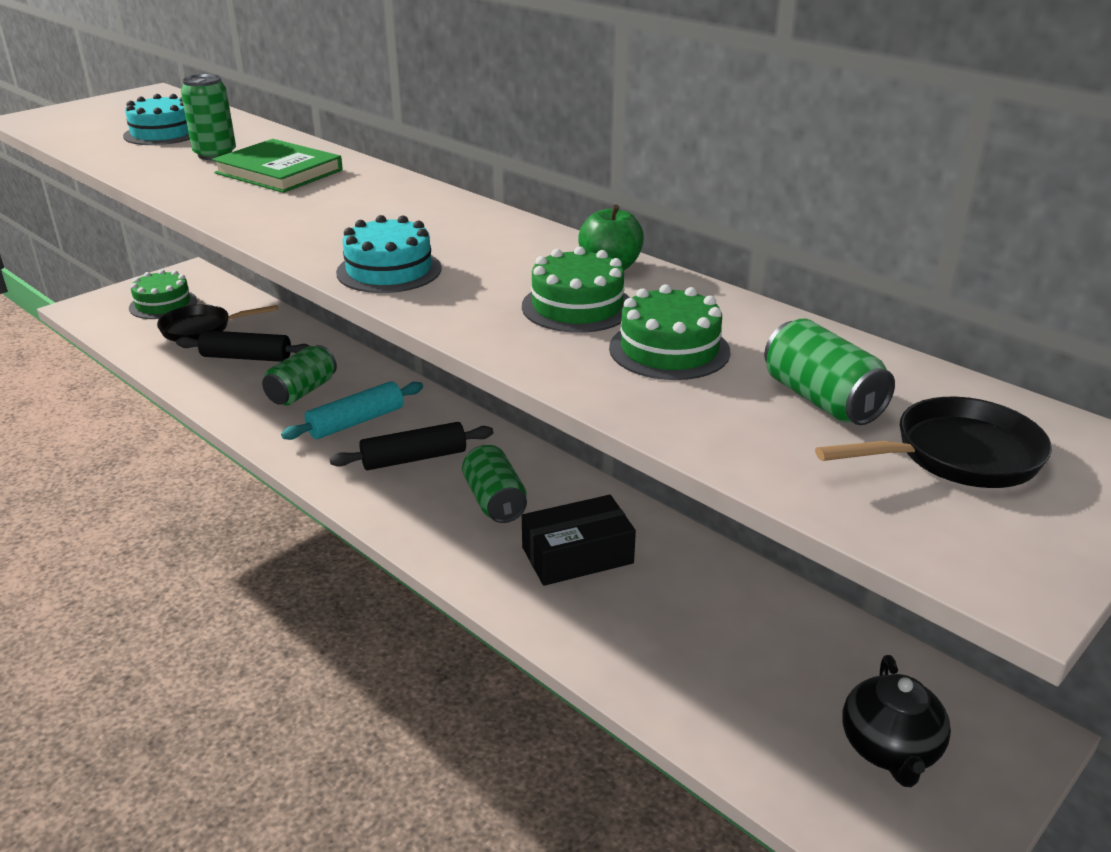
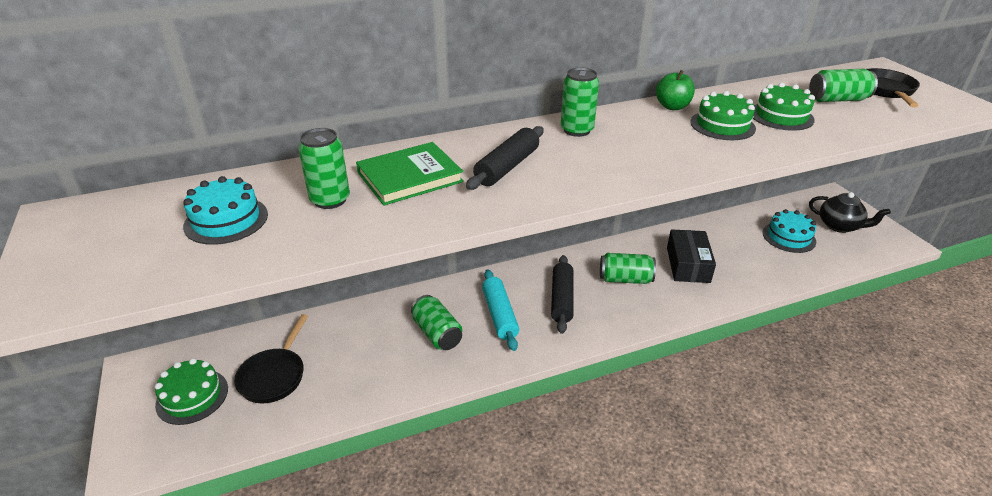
camera: 65 degrees left, 5 degrees up
(246, 357) = (355, 355): black rolling pin -> black rolling pin (507, 167)
(389, 270) = (645, 166): turquoise cake -> turquoise cake (789, 237)
(464, 222) = (577, 130): none -> green can

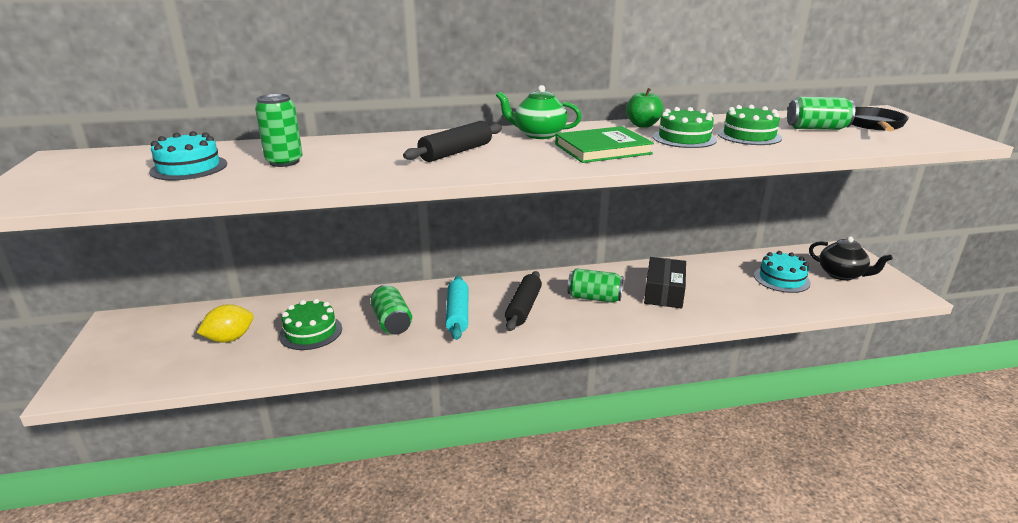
camera: 10 degrees right, 10 degrees down
(192, 396) = (152, 346): green cake -> green cake (311, 332)
(274, 376) = (230, 339): black pan -> yellow lemon
(410, 177) = (364, 153): green book -> green book (602, 149)
(577, 130) = (538, 134): green can -> green teapot

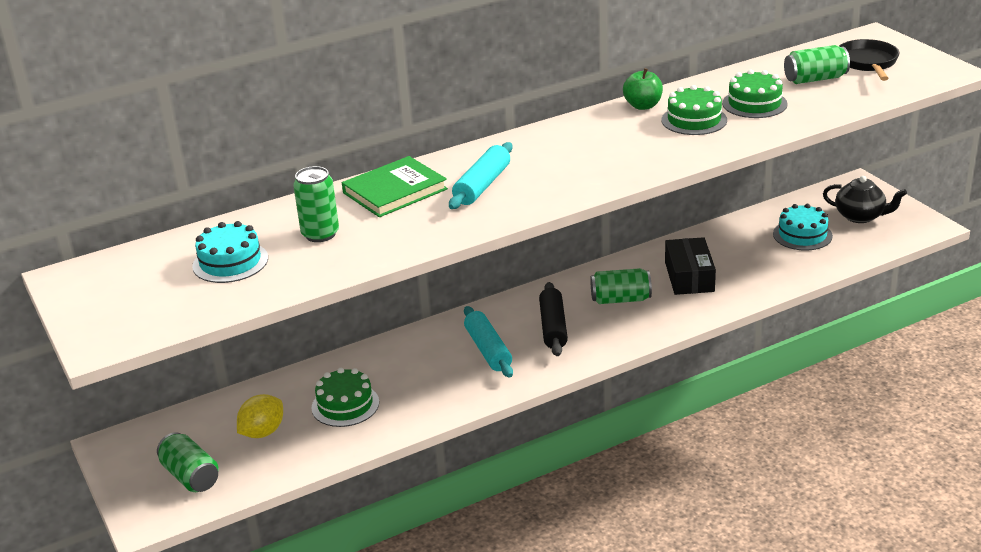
camera: 15 degrees left, 5 degrees up
(392, 322) = (424, 375): green can -> green can (191, 476)
(456, 152) = (482, 185): black rolling pin -> turquoise rolling pin
(538, 134) = (546, 142): green teapot -> none
(602, 149) = (623, 152): green book -> green book (395, 191)

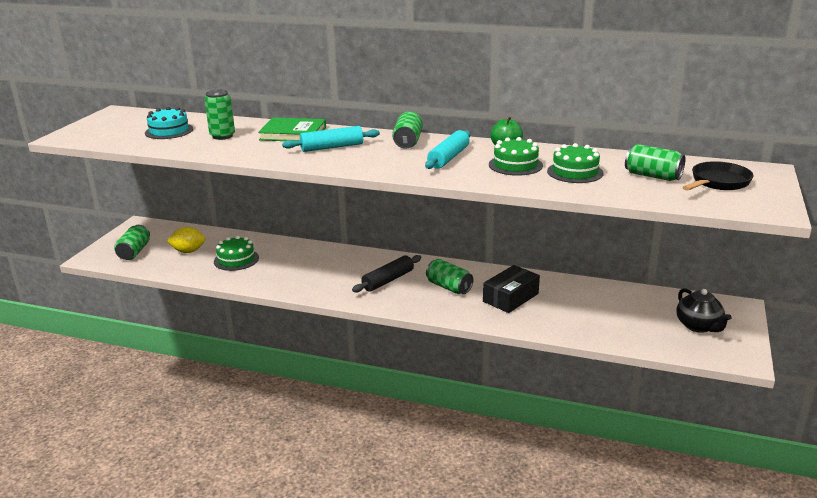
camera: 45 degrees right, 5 degrees down
(488, 350) = (338, 272): turquoise rolling pin -> turquoise rolling pin (448, 158)
(541, 143) = (407, 142): none -> green can
(802, 235) = (632, 314): turquoise cake -> none

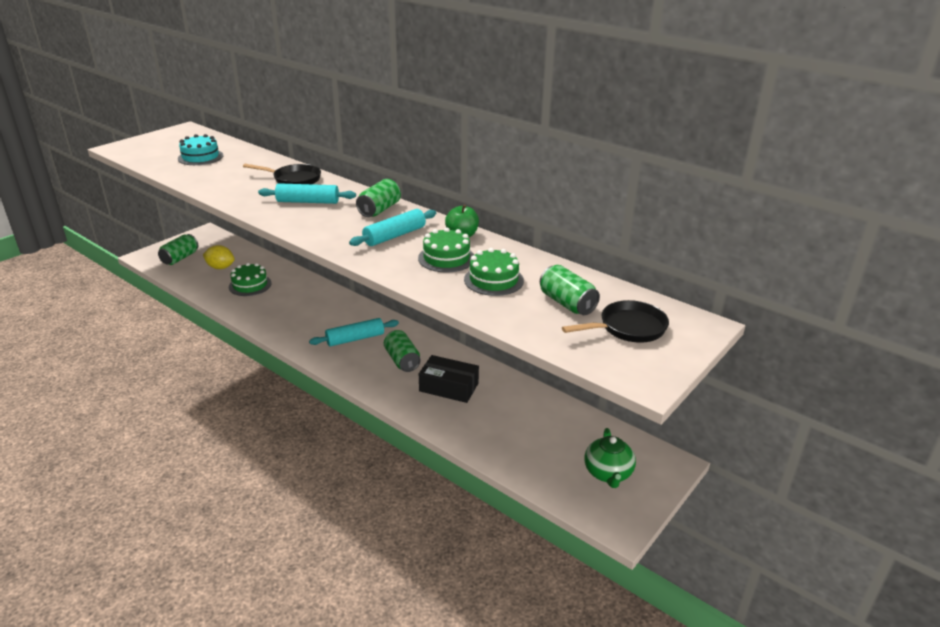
camera: 20 degrees right, 5 degrees up
(222, 136) = (234, 171): green can -> none
(293, 133) = (294, 179): green book -> black pan
(388, 280) = (355, 339): black rolling pin -> turquoise rolling pin
(510, 297) = (449, 387): black box -> black box turned 45 degrees clockwise
(698, 326) = (608, 473): black teapot -> green teapot

